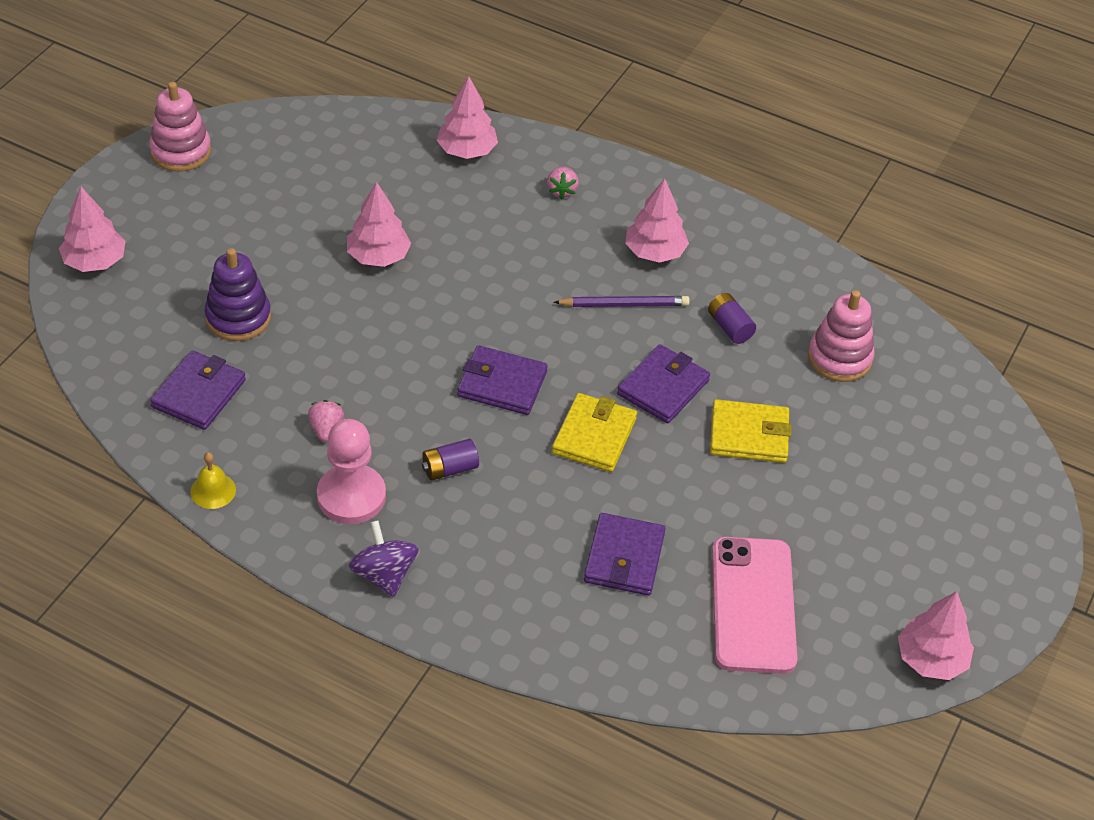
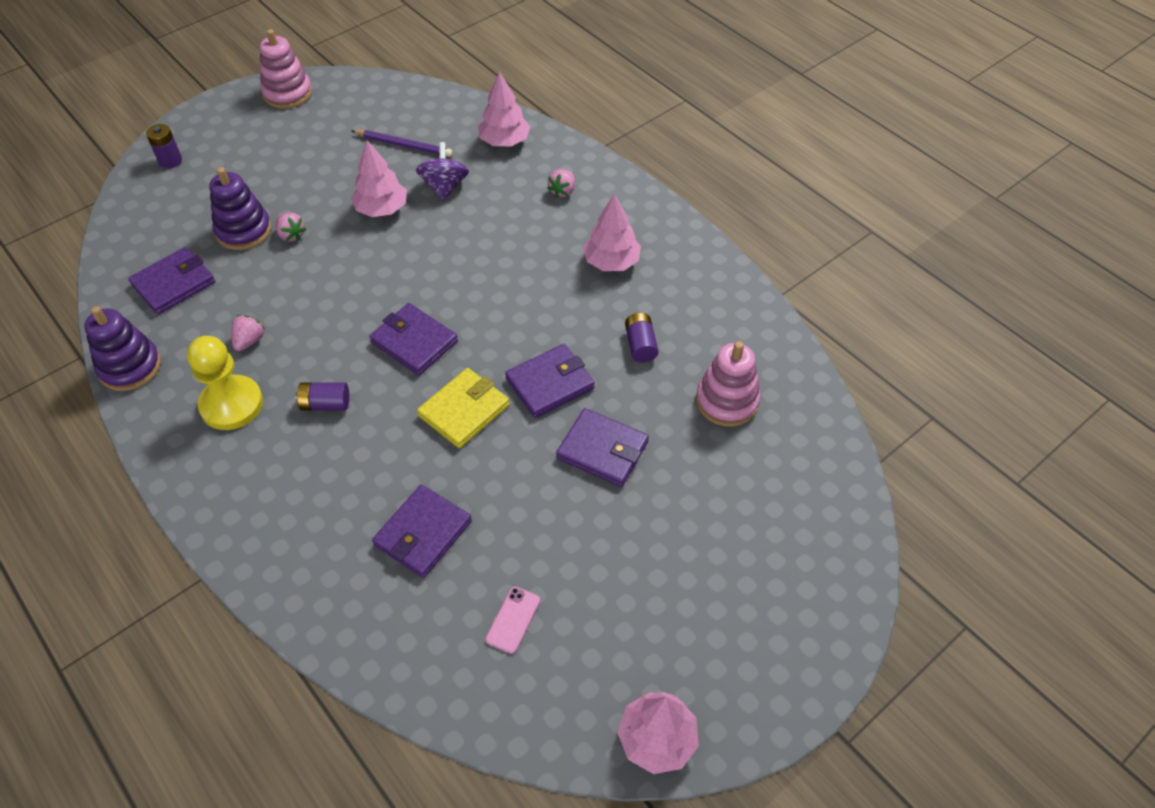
camera: 25 degrees right, 5 degrees up
(95, 261) = (170, 161): pink tree -> purple battery
(213, 490) = (130, 367): yellow bell -> purple stacking toy
(296, 309) = (291, 235): none -> pink strawberry
(351, 496) = (231, 404): pink pawn -> yellow pawn
(384, 574) = (213, 483): purple spinning top -> purple spinning top (444, 187)
(624, 304) = (558, 300): purple pencil -> purple pencil (404, 145)
(749, 435) = (602, 450): yellow wallet -> purple wallet
(753, 605) = (513, 620): pink phone -> pink phone, size x0.42

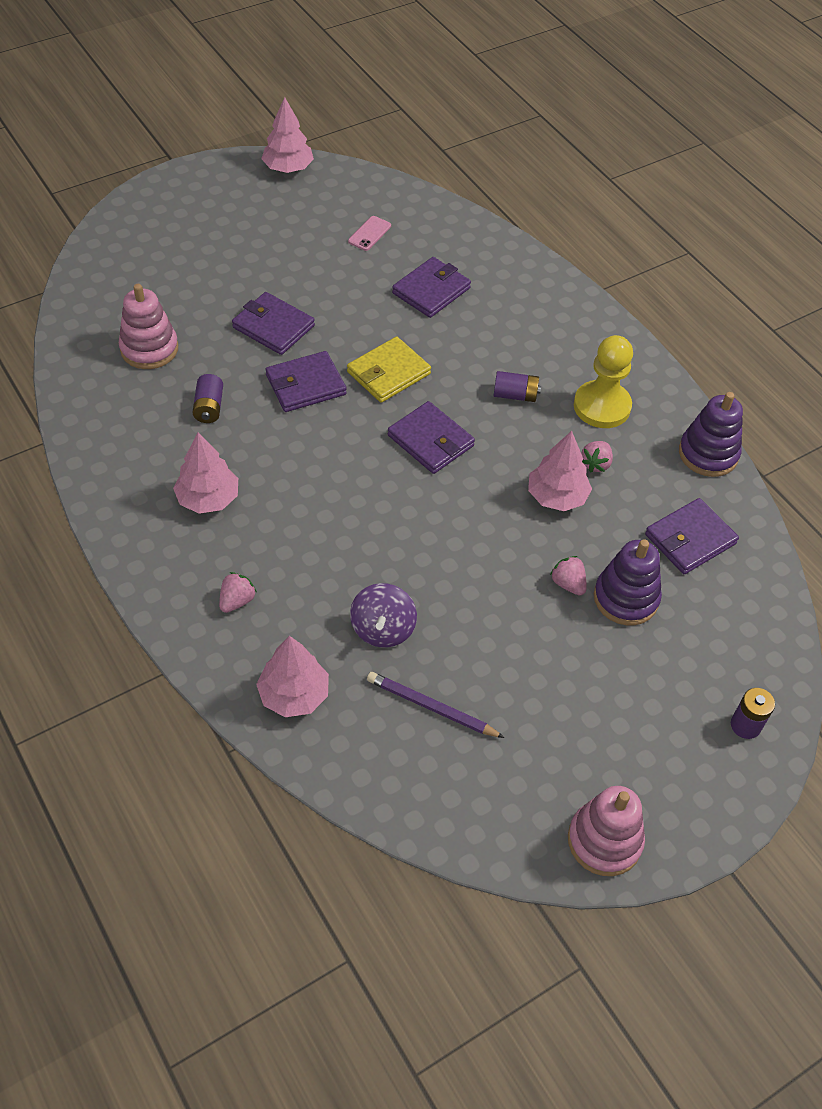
camera: 175 degrees left, 0 degrees up
(382, 209) = (462, 606): pink tree -> pink tree (556, 496)

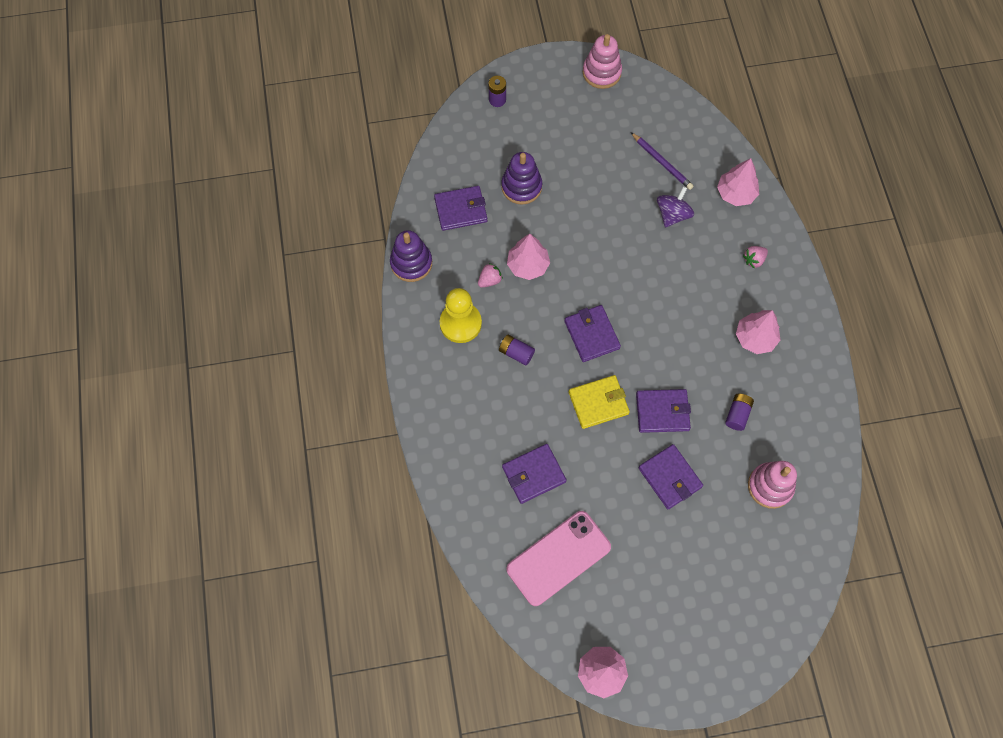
camera: 155 degrees left, 15 degrees up
(369, 234) = (558, 558): pink phone -> pink phone, size x2.39
(568, 584) = (551, 206): pink strawberry -> none

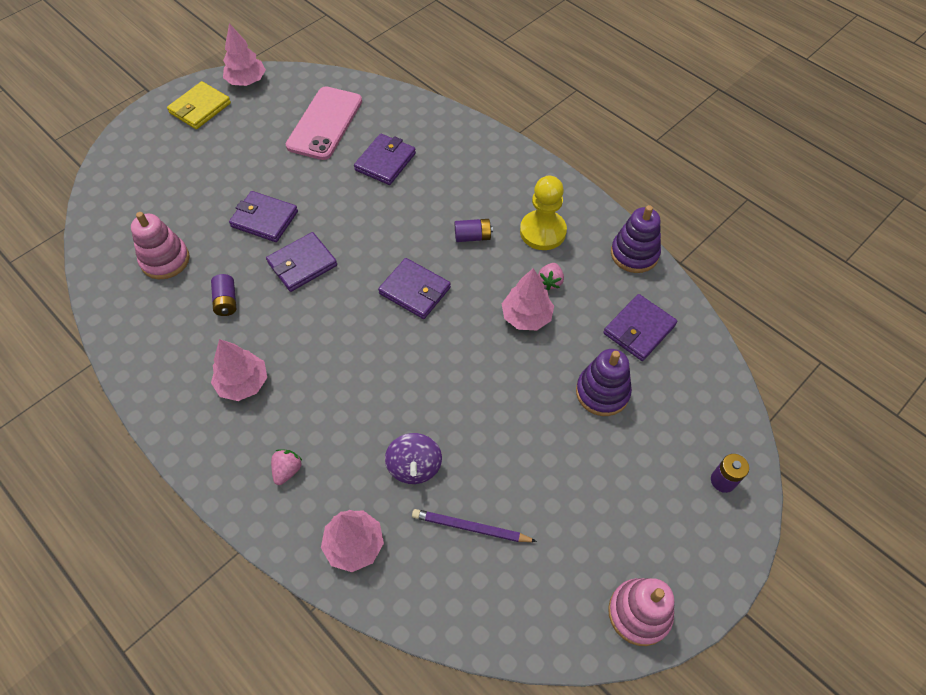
camera: 145 degrees right, 10 degrees down
(598, 403) = (367, 239): yellow wallet -> yellow wallet (200, 108)

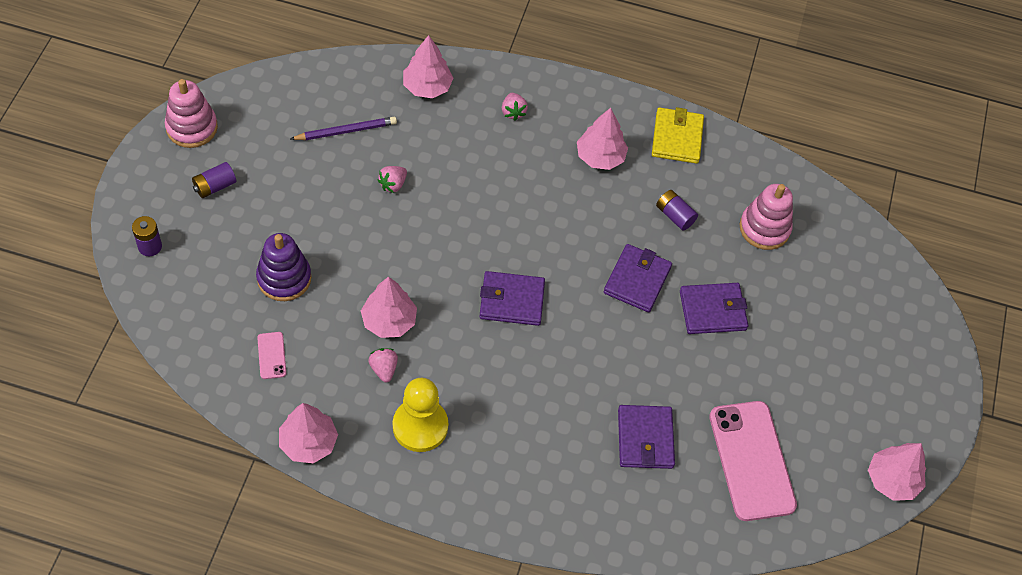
camera: 145 degrees right, 0 degrees up
(200, 108) = (904, 414): yellow wallet -> yellow wallet (677, 138)
(414, 467) = (415, 154): purple spinning top -> none
(455, 442) = (393, 184): none -> pink strawberry
(472, 237) = (491, 386): purple battery -> purple battery (215, 186)
(634, 254) = (308, 443): purple stacking toy -> pink tree
(639, 329) = (271, 355): purple wallet -> pink phone

